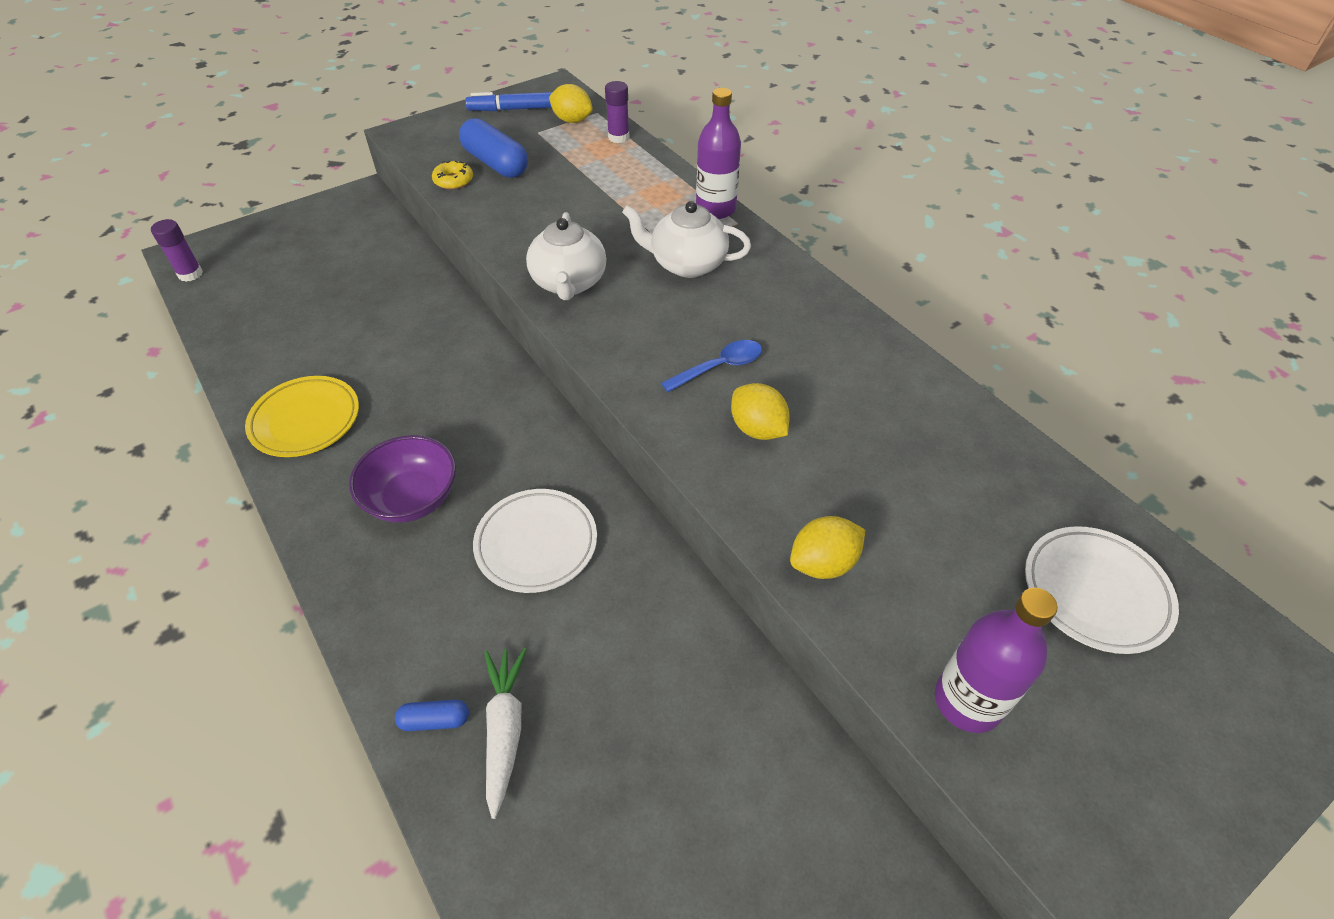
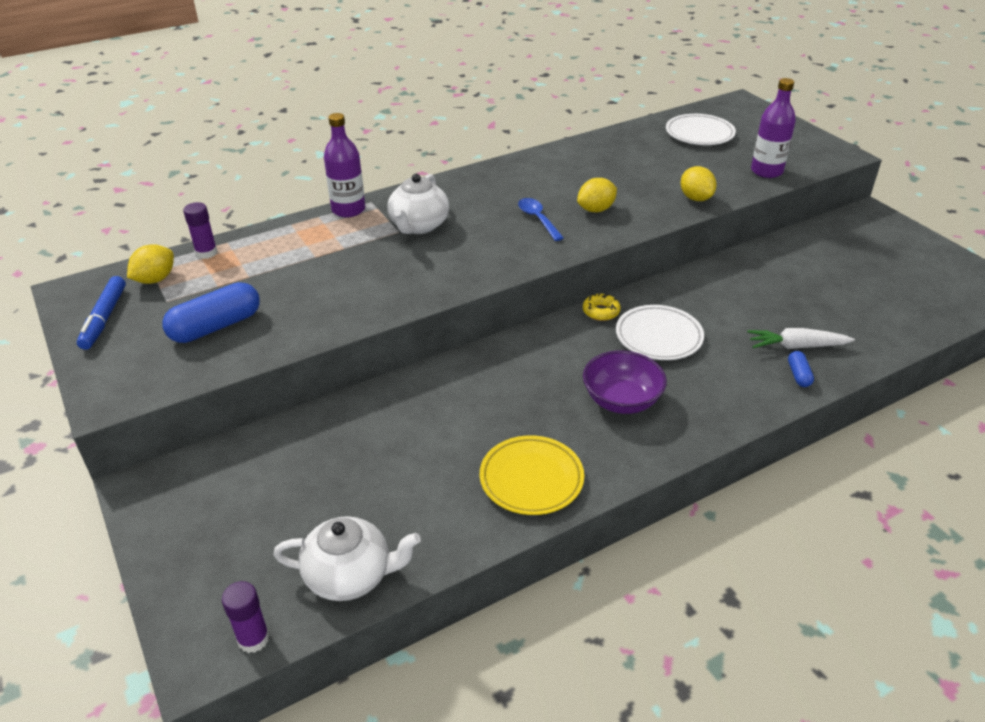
camera: 85 degrees left, 10 degrees down
(453, 181) = (236, 353): yellow donut -> yellow donut (601, 312)
(568, 283) = (430, 280): white teapot -> white teapot (350, 576)

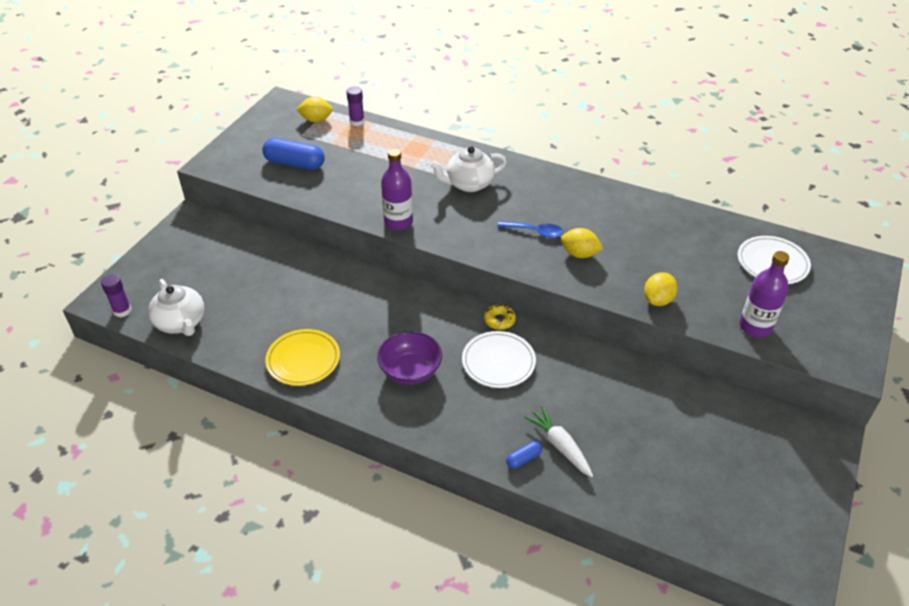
camera: 55 degrees right, 5 degrees up
(104, 318) = (269, 124): blue marker -> none
(348, 210) = (456, 147): purple bottle -> purple bottle (398, 222)
(538, 219) = (535, 232): blue spoon -> blue spoon turned 75 degrees clockwise

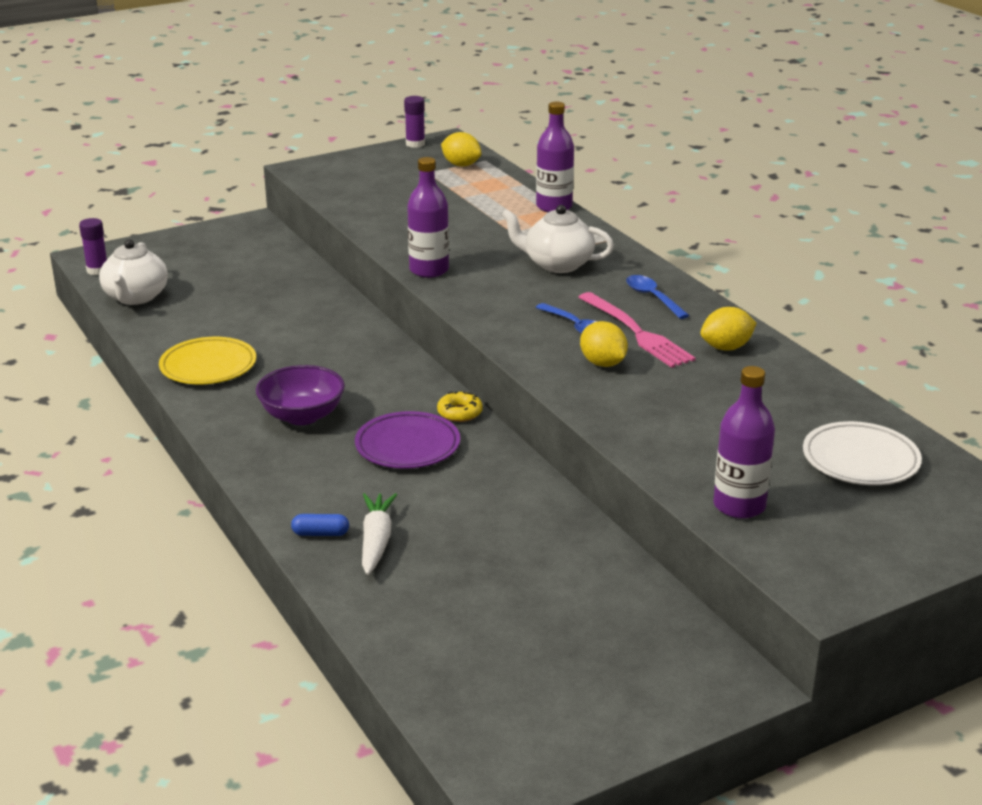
camera: 35 degrees right, 15 degrees down
(295, 163) = (387, 192): blue capsule -> none
(357, 122) = (504, 178): purple glue stick -> purple glue stick (415, 144)
(414, 135) = (554, 207): none -> purple bottle
(498, 362) = (407, 446): white plate -> purple plate
(549, 188) = (652, 297): none -> blue spoon
(572, 221) = (638, 333): none -> pink fork
(658, 300) = (642, 435): yellow lemon -> yellow lemon (726, 347)

